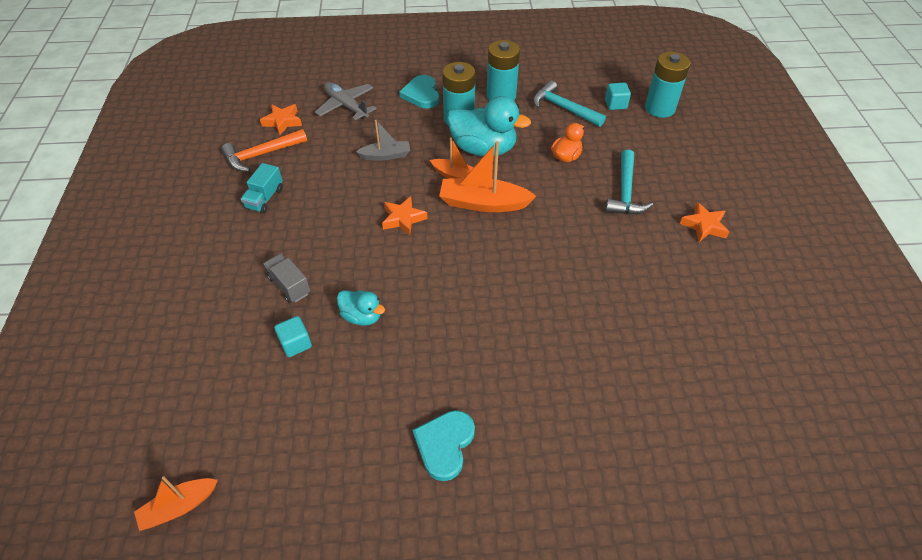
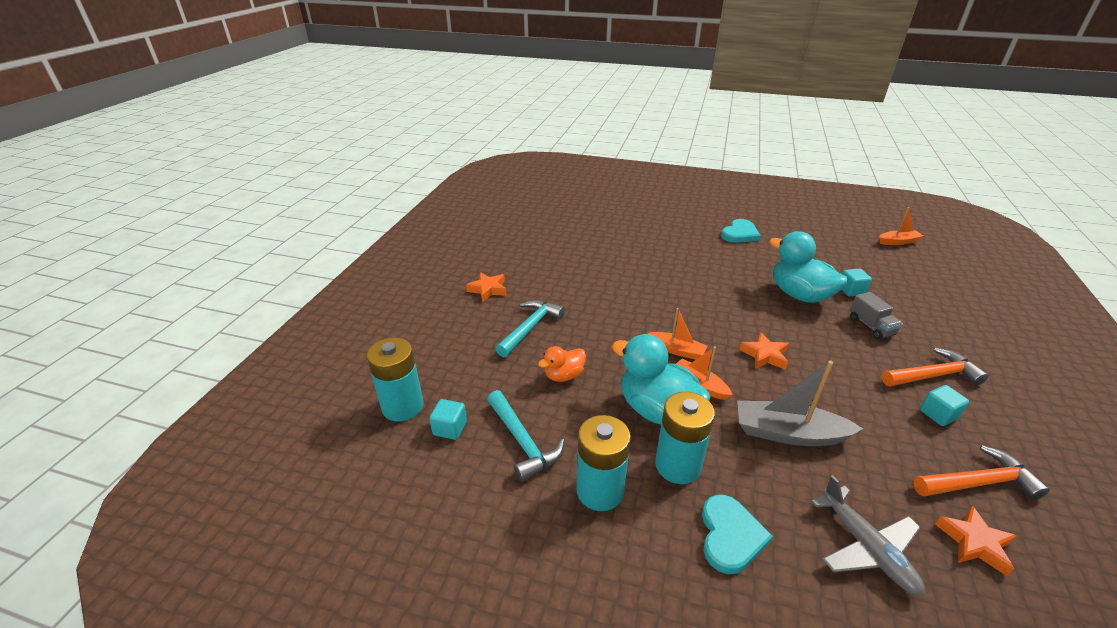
camera: 160 degrees left, 15 degrees down
(251, 236) = (932, 375): none -> orange hammer
(265, 198) = (938, 414): turquoise truck -> turquoise cube
(362, 316) = (799, 295): turquoise duck -> turquoise duck, size x1.87
(386, 156) = (788, 433): grey boat -> grey boat, size x1.65
(483, 203) = (677, 350): orange boat -> orange boat, size x0.61

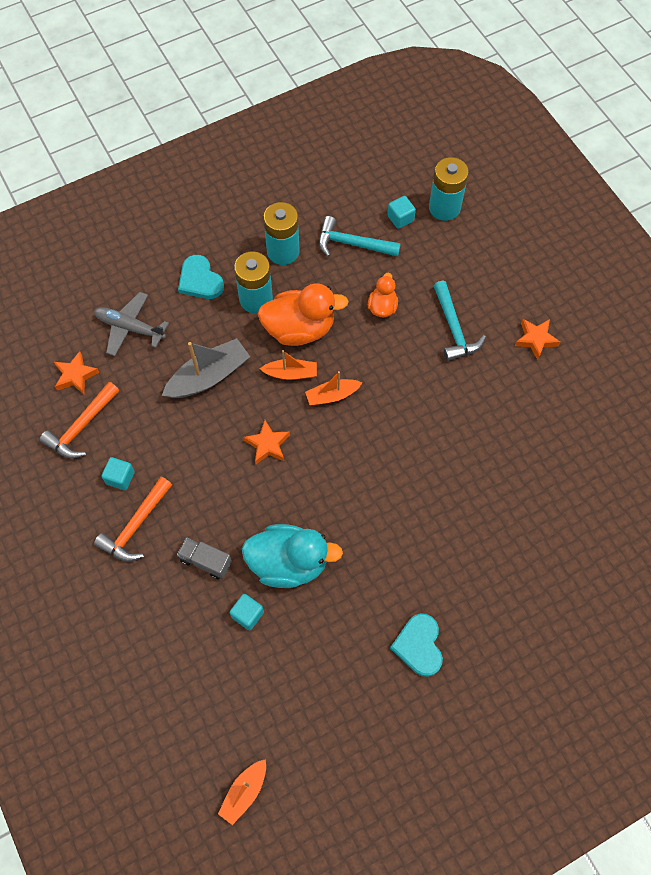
camera: 135 degrees right, 30 degrees up
(657, 410) = (299, 329): turquoise duck -> orange duck

